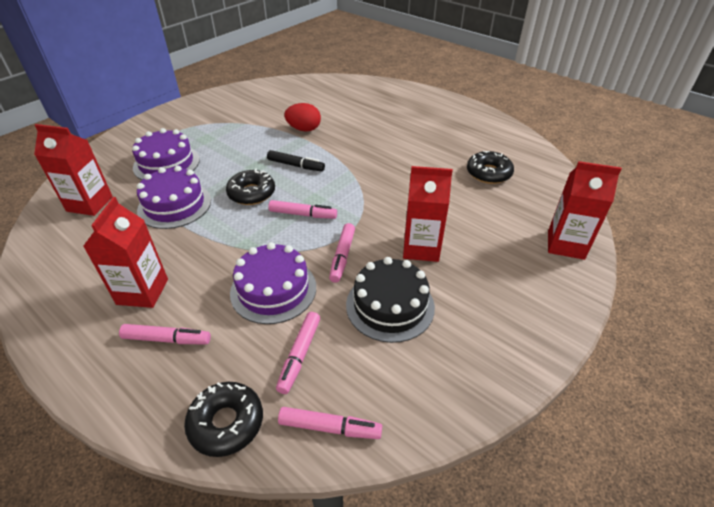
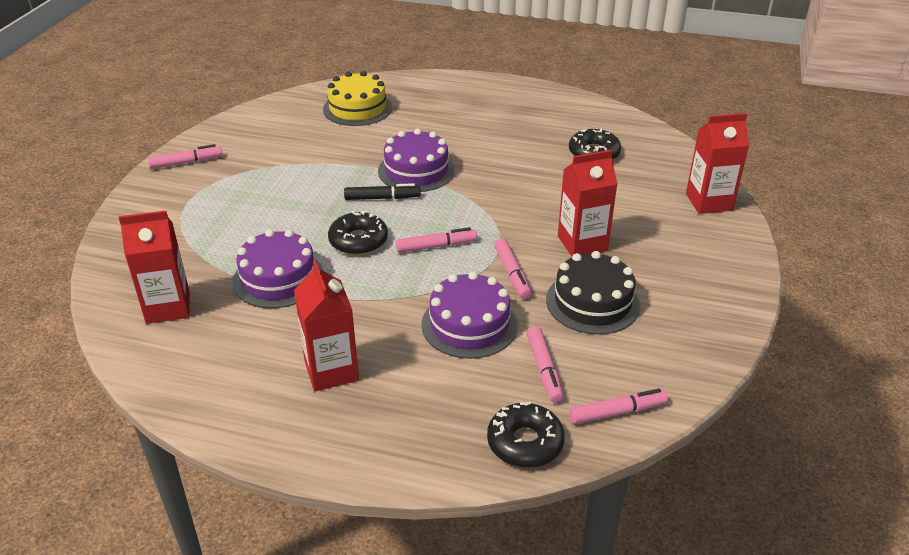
camera: 25 degrees left, 5 degrees down
(166, 163) = (220, 237): purple cake -> purple cake (416, 170)
(167, 339) = (402, 401): pink marker -> pink marker (186, 162)
(304, 129) = (355, 155): red egg -> none
(334, 97) = (357, 108): none -> yellow cake

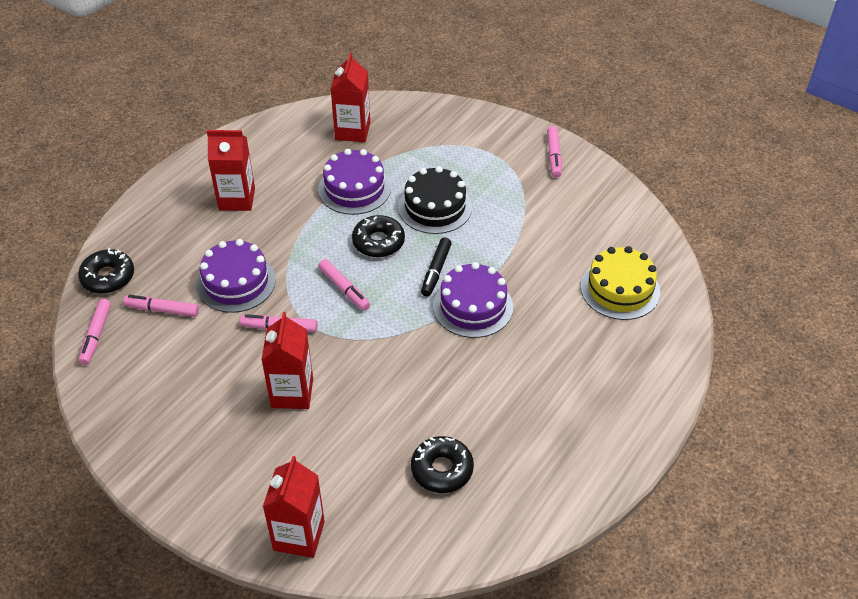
camera: 110 degrees right, 10 degrees up
(436, 246) = (344, 289): pink marker -> pink marker turned 45 degrees counterclockwise
(592, 302) = (212, 368): black cake -> black cake (435, 207)

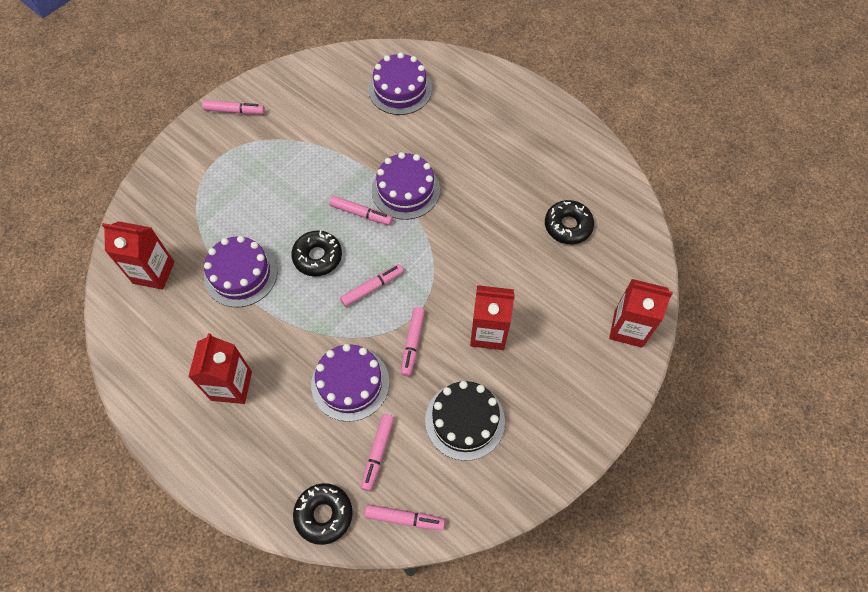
camera: 85 degrees left, 15 degrees up
(435, 207) = (281, 208): black cake -> black cake (465, 420)
(436, 271) = (361, 214): black marker -> pink marker
(620, 289) = (400, 89): yellow cake -> purple cake

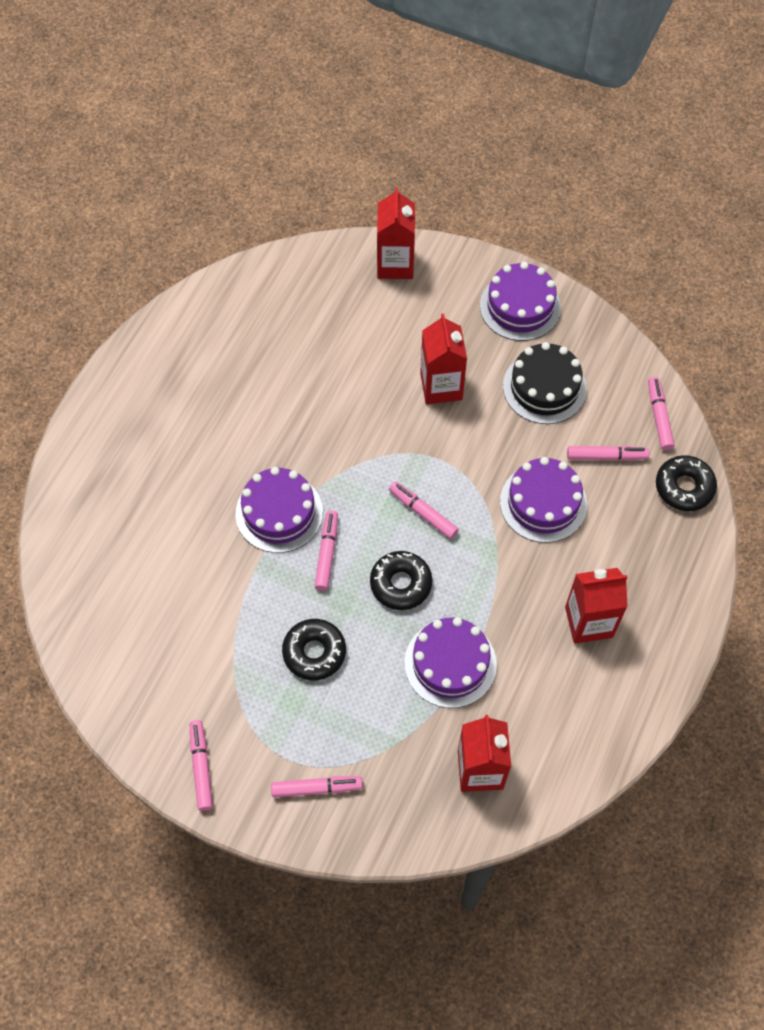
camera: 105 degrees left, 0 degrees up
(400, 89) = (118, 561): purple cake -> purple cake (520, 306)
(412, 343) = (477, 455): pink marker -> pink marker (316, 788)
(568, 226) = (285, 336): black donut -> black donut (314, 652)

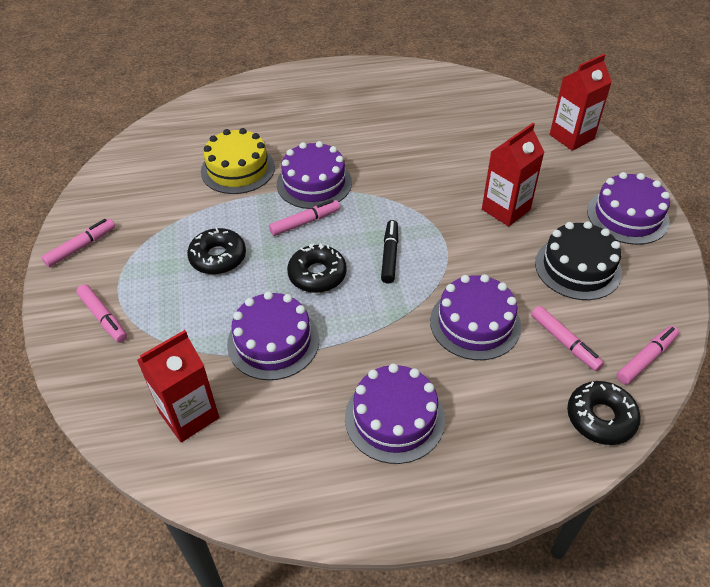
camera: 55 degrees right, 15 degrees down
(200, 567) = (238, 169): none -> yellow cake
(423, 513) = (389, 255): pink marker -> black marker
(588, 622) = (394, 418): red carton -> purple cake

